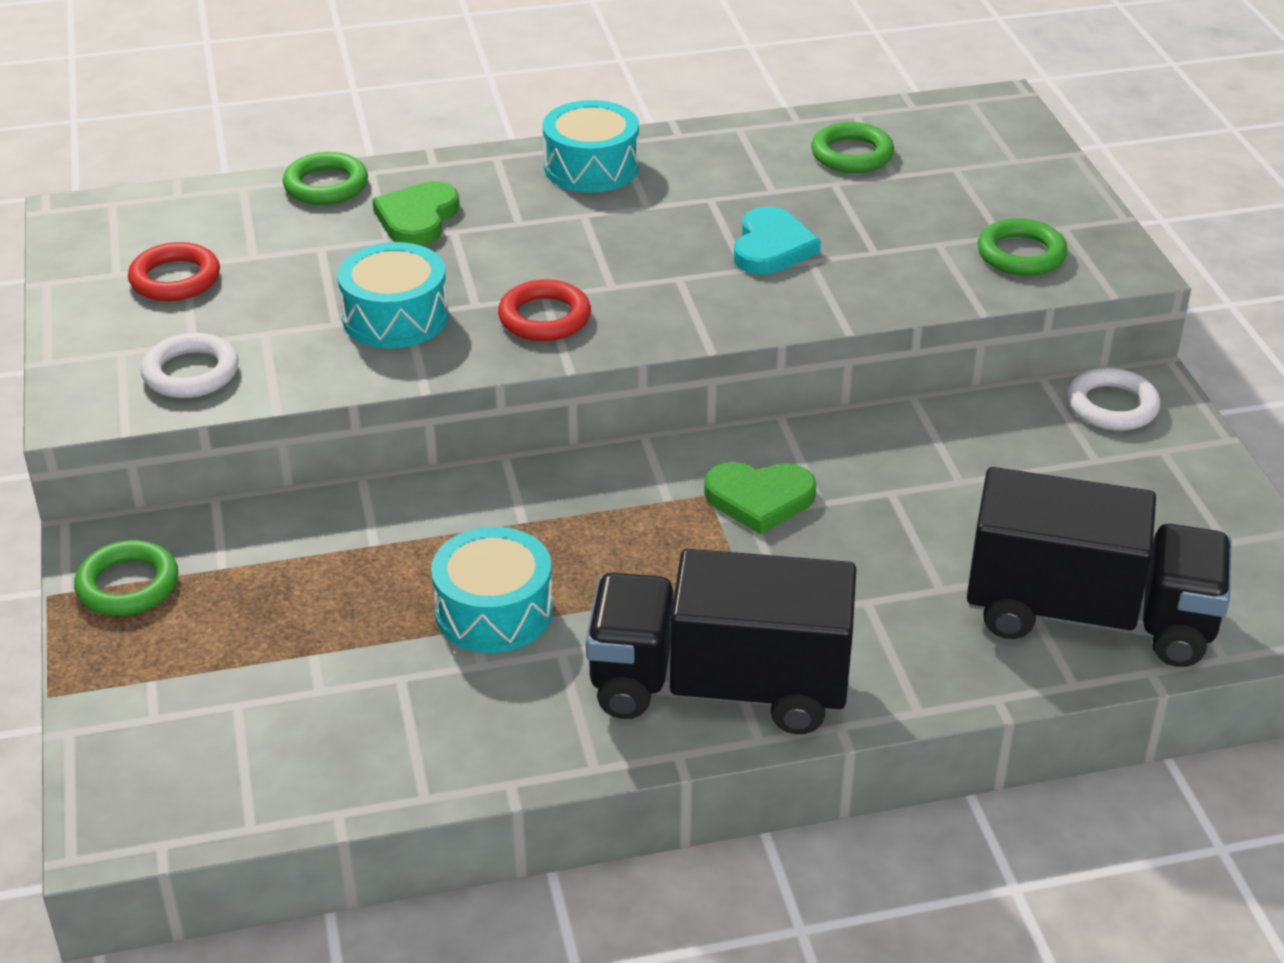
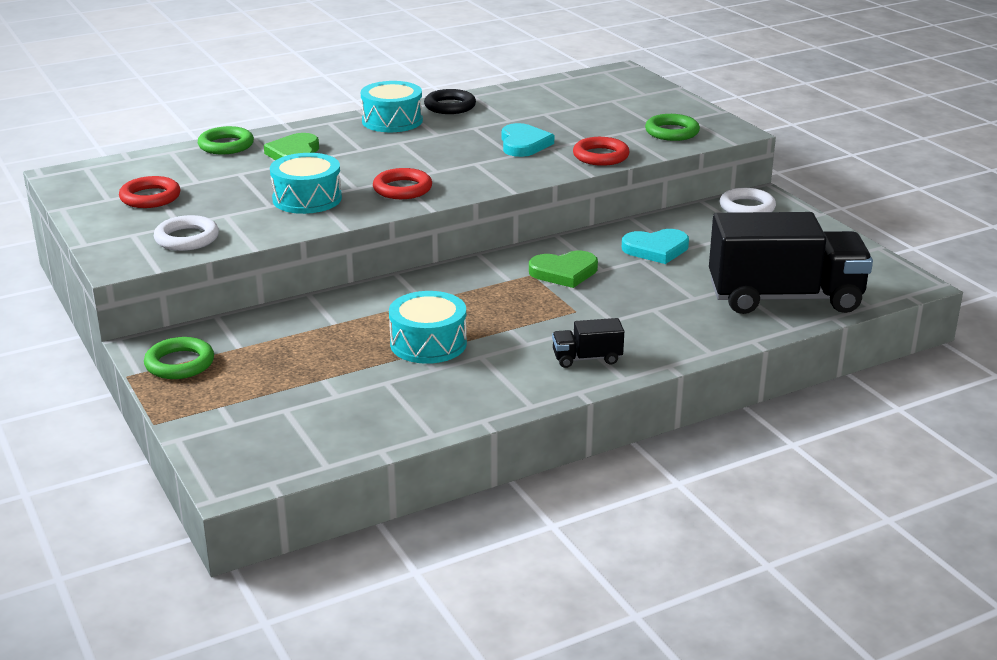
camera: 15 degrees left, 10 degrees down
(693, 147) = (450, 106): none -> black ring
(719, 687) = (587, 358): black truck -> black truck, size x0.42
(851, 154) = (548, 100): green ring -> none
(882, 292) = (600, 156): none -> red ring
(925, 474) = (656, 249): none -> turquoise heart

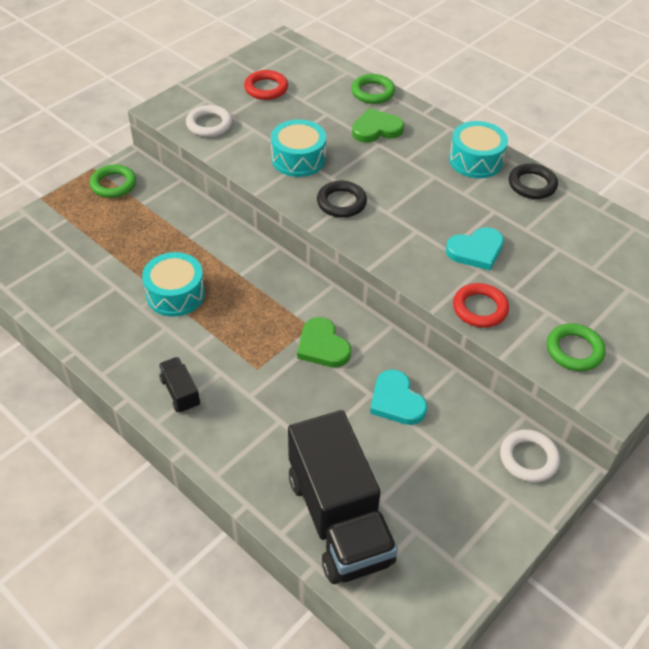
camera: 70 degrees right, 20 degrees up
(402, 189) = (341, 202): red ring -> black ring

